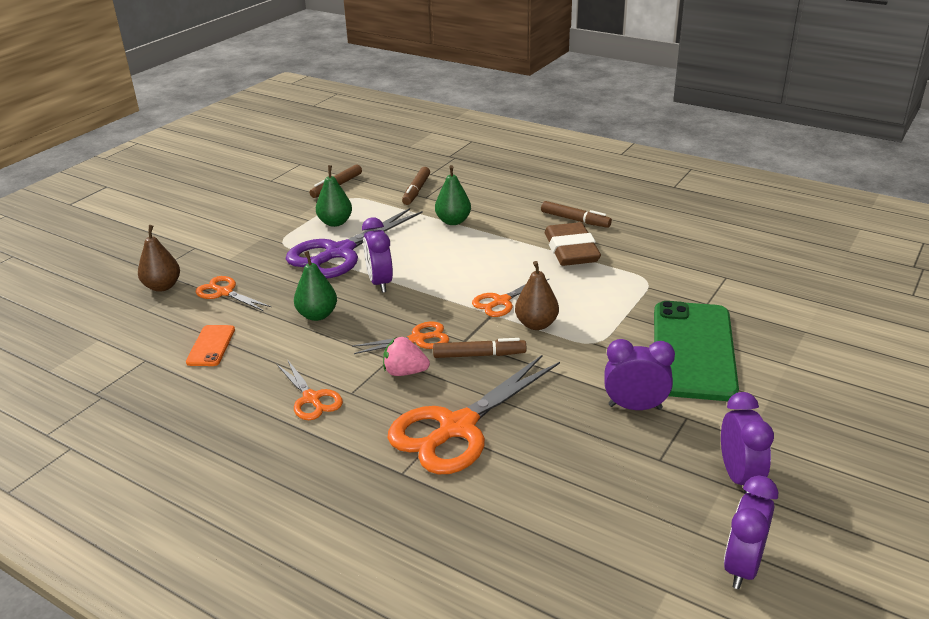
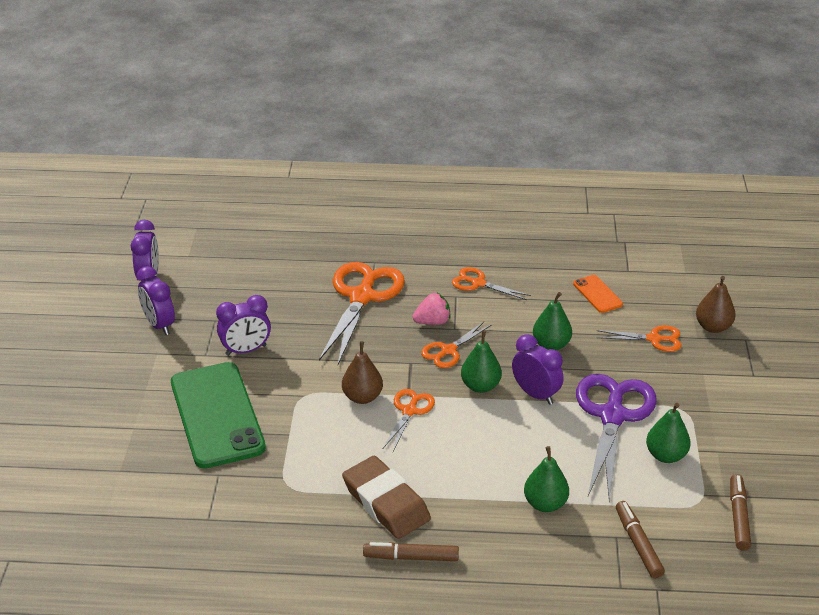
camera: 150 degrees right, 5 degrees up
(419, 302) = (480, 386): none -> green pear
(479, 355) = (388, 353): brown marker -> none

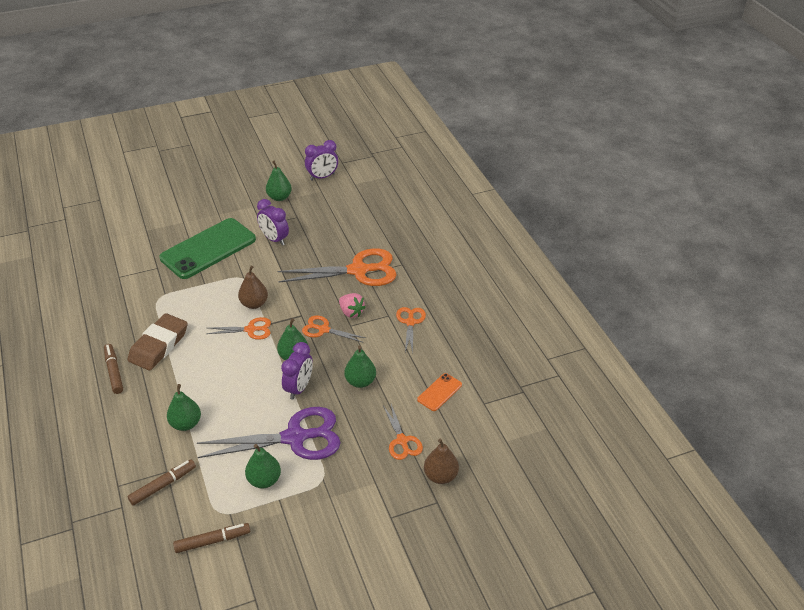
camera: 65 degrees right, 5 degrees up
(159, 325) = (279, 197): purple clock -> green pear

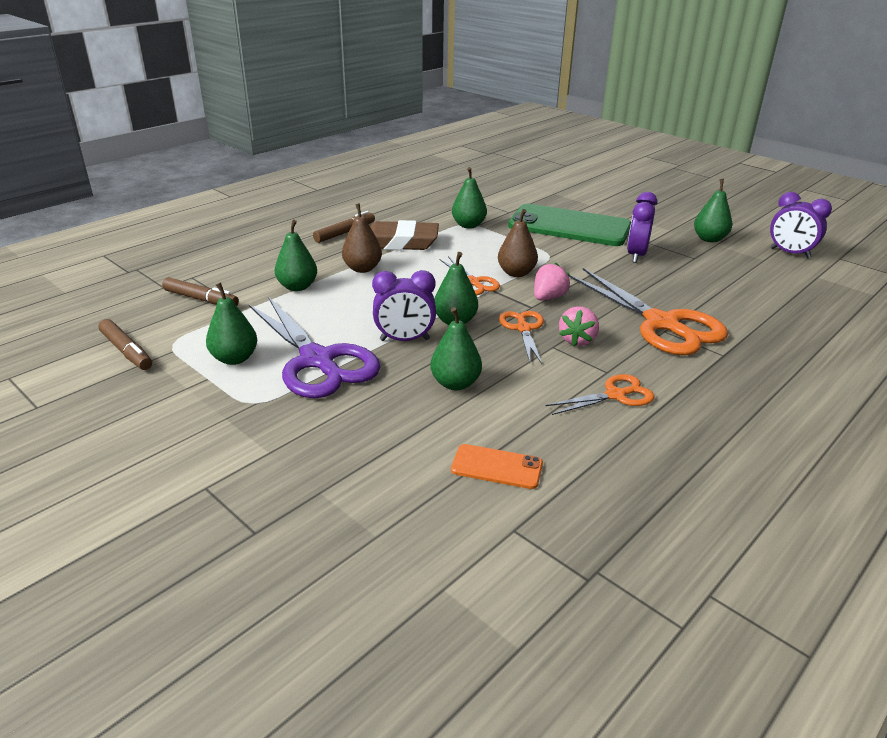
camera: 65 degrees right, 10 degrees down
(162, 298) = (468, 225): none -> green pear
(296, 303) = (548, 298): none -> pink strawberry
(402, 441) = (366, 455): orange scissors -> none
(440, 476) = (314, 520): brown pear -> brown pear (362, 268)

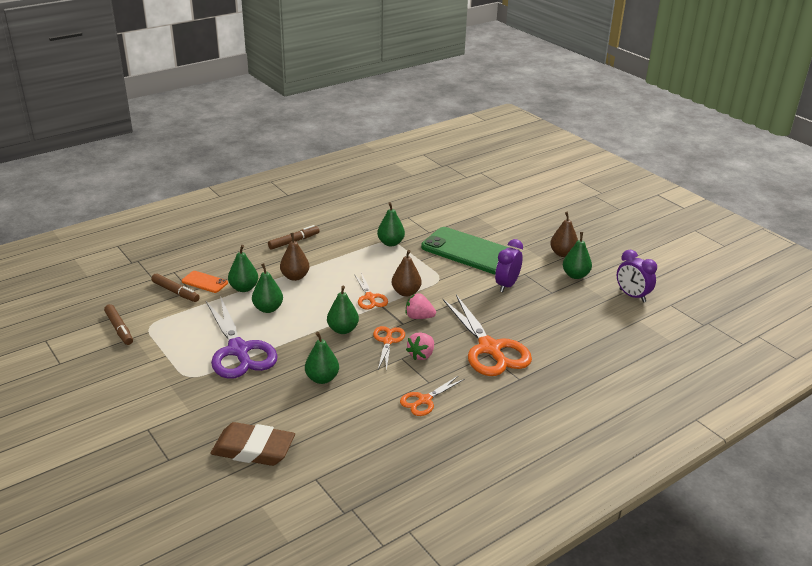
camera: 10 degrees right, 0 degrees up
(235, 358) = (186, 342): green pear -> green pear (268, 308)
(400, 242) = (331, 255): brown eraser -> brown eraser (253, 449)
(404, 340) = (302, 341): purple clock -> none
(497, 467) = (323, 439): orange phone -> orange phone (204, 282)
(548, 298) = (419, 317): pink strawberry -> pink strawberry turned 120 degrees counterclockwise
(615, 395) = (424, 400): orange scissors -> orange scissors turned 150 degrees clockwise
(679, 220) = (563, 253): none -> brown pear

